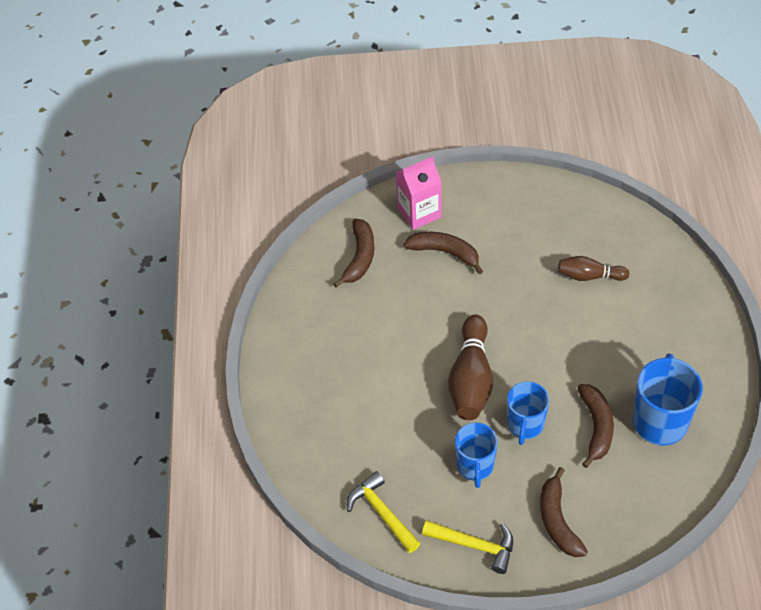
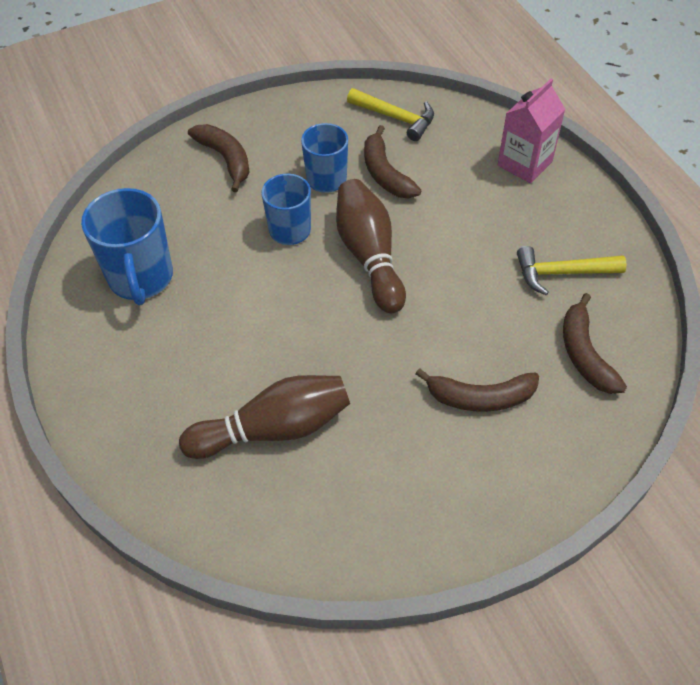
camera: 155 degrees right, 0 degrees up
(419, 212) = (549, 446): pink carton -> pink carton (524, 163)
(474, 545) = (297, 119): yellow hammer -> yellow hammer (562, 273)
(589, 276) = (274, 429): brown bowling pin -> brown bowling pin, size x1.68
(596, 427) = (211, 250): brown banana -> brown banana (385, 173)

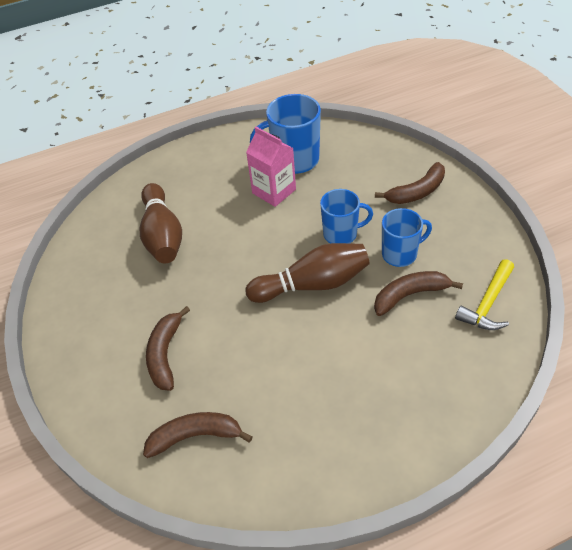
camera: 95 degrees right, 5 degrees down
(524, 163) = (436, 411): pink carton -> pink carton (274, 191)
(562, 273) = (288, 429): yellow hammer -> none

